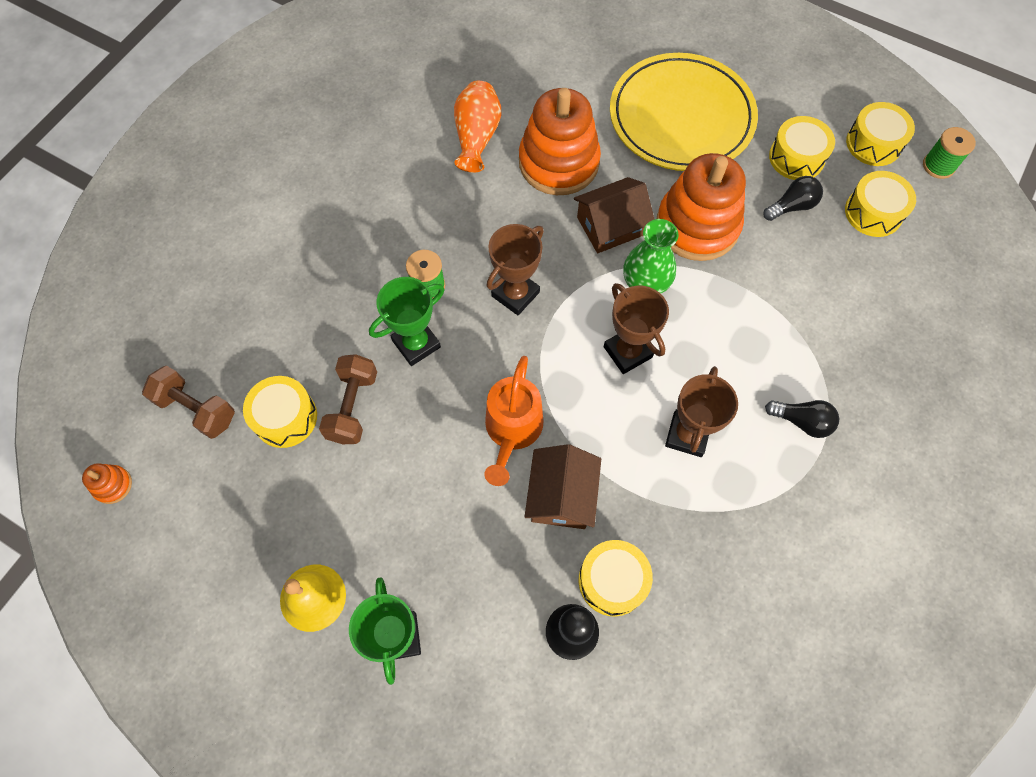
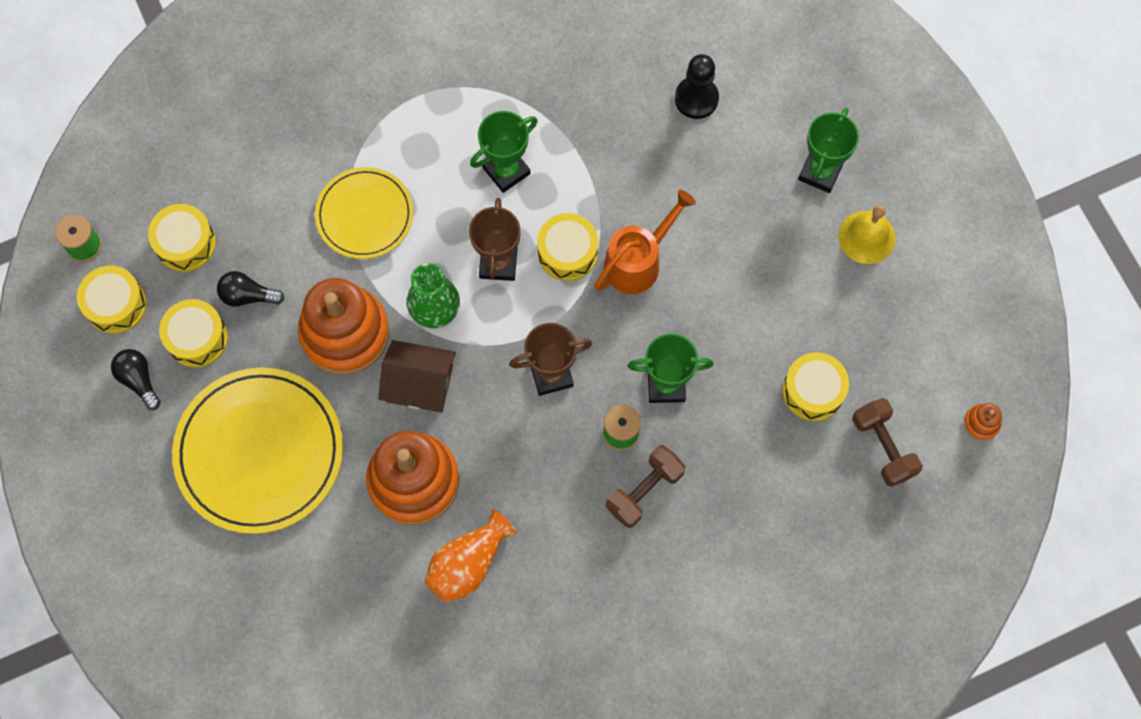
camera: 145 degrees left, 5 degrees up
(353, 406) = (752, 364): brown dumbbell -> brown dumbbell (644, 490)
(561, 495) = (635, 190): brown house -> none
(612, 581) = (643, 111): yellow drum -> yellow drum (567, 252)
(687, 435) = (506, 171): brown trophy -> green trophy
(766, 320) = (365, 215): none -> yellow plate
(802, 421) = (411, 124): black light bulb -> black light bulb (139, 380)

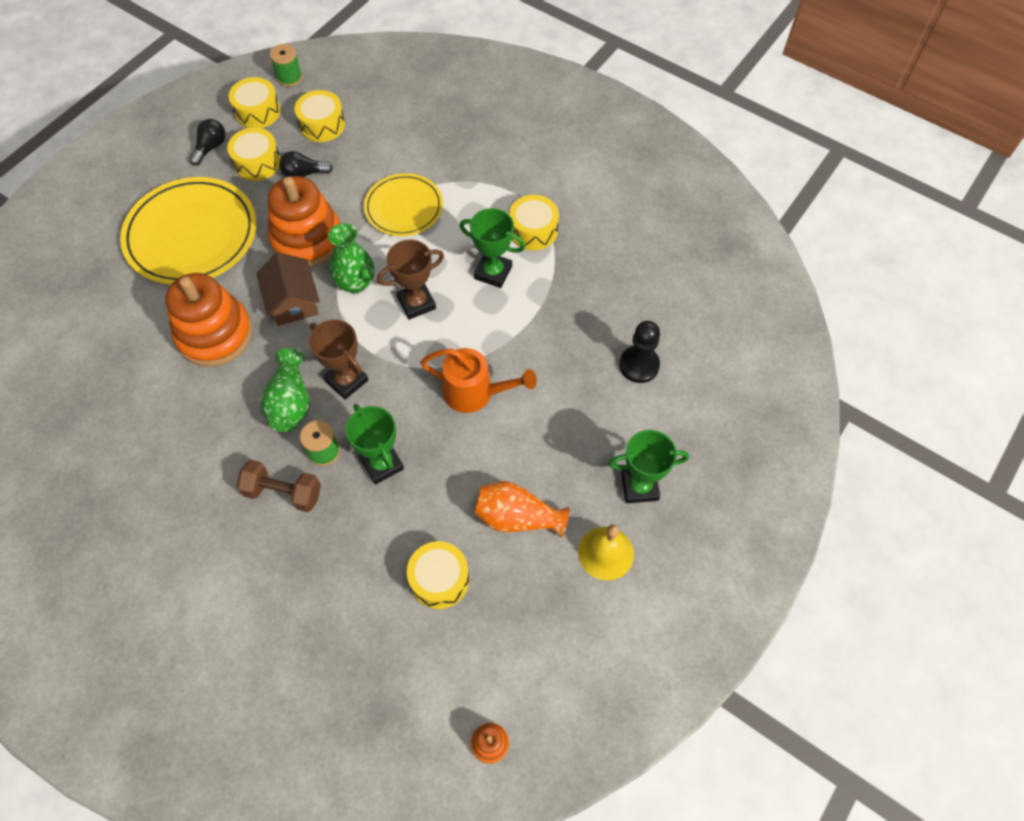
camera: 60 degrees right, 10 degrees down
(248, 295) = (304, 174): black light bulb -> black light bulb turned 75 degrees counterclockwise
(468, 564) = (165, 401): orange vase -> orange vase (517, 517)
(545, 440) = (290, 403): none -> green vase
(567, 252) = (453, 342): yellow drum -> yellow drum (533, 230)
(883, 447) = (420, 665): brown dumbbell -> none

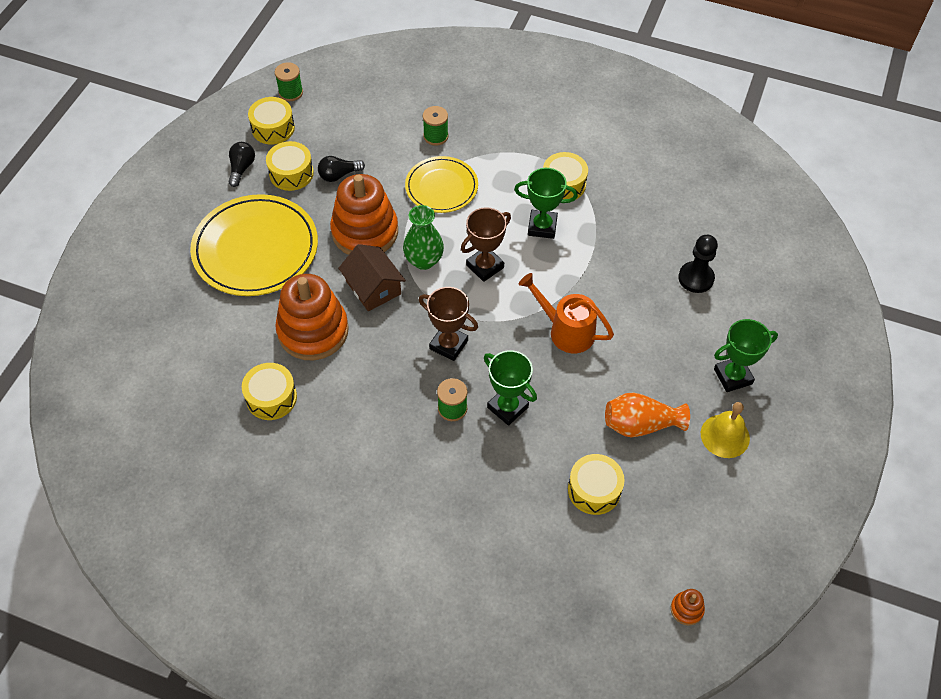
camera: 15 degrees left, 5 degrees down
(283, 492) = (430, 451): brown dumbbell -> none
(290, 403) = (406, 374): green vase -> none
(322, 125) = (338, 129): yellow drum -> yellow drum (271, 397)
(418, 152) = (436, 136): none -> green spool
(475, 393) = (566, 330): orange watering can -> orange watering can turned 150 degrees counterclockwise

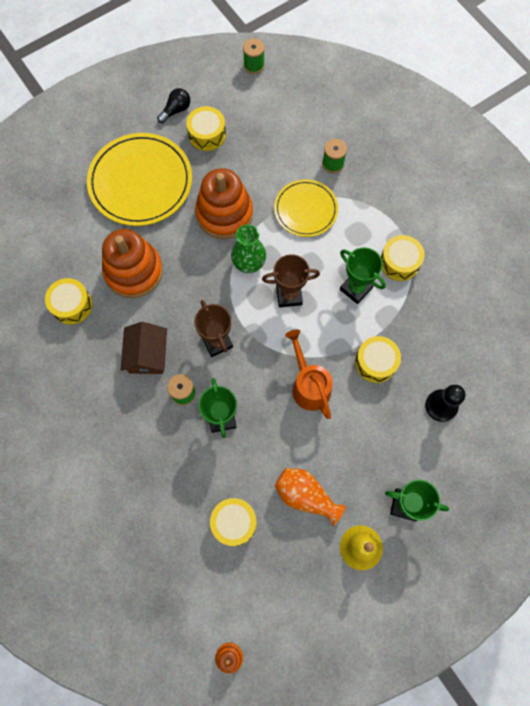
camera: 35 degrees right, 15 degrees up
(273, 128) = (220, 89): yellow drum -> yellow drum (375, 362)
(338, 175) = (239, 155): black light bulb -> none
(373, 287) = (198, 263): brown house -> brown house (147, 355)

